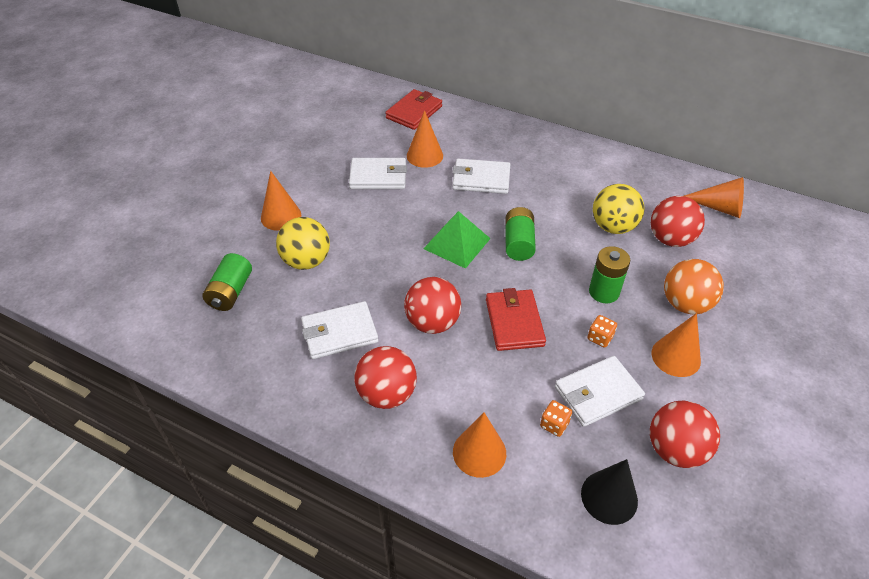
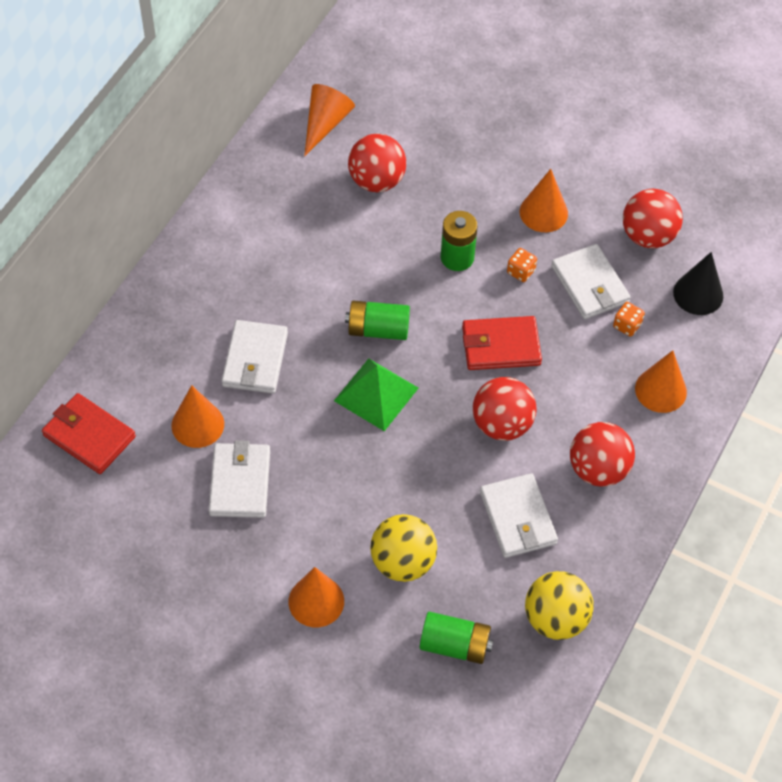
camera: 90 degrees left, 10 degrees up
(613, 227) = (353, 231): yellow ball -> yellow ball (555, 619)
(685, 304) = (474, 189): orange ball -> none

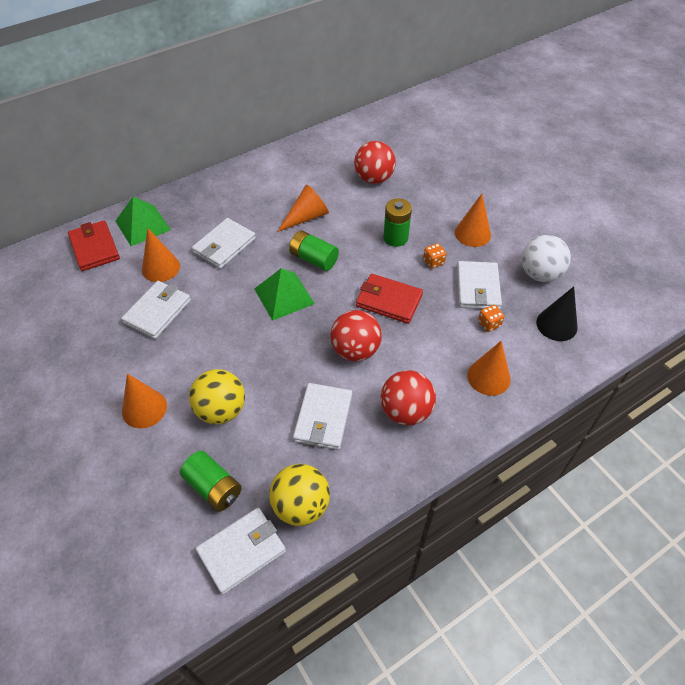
camera: 30 degrees right, 5 degrees down
(126, 377) = (142, 225): none -> green pyramid
(325, 123) = (364, 139): orange cone -> orange cone (306, 217)
(528, 690) = (242, 551): none -> white wallet
(648, 236) = (540, 274): red ball -> white ball

